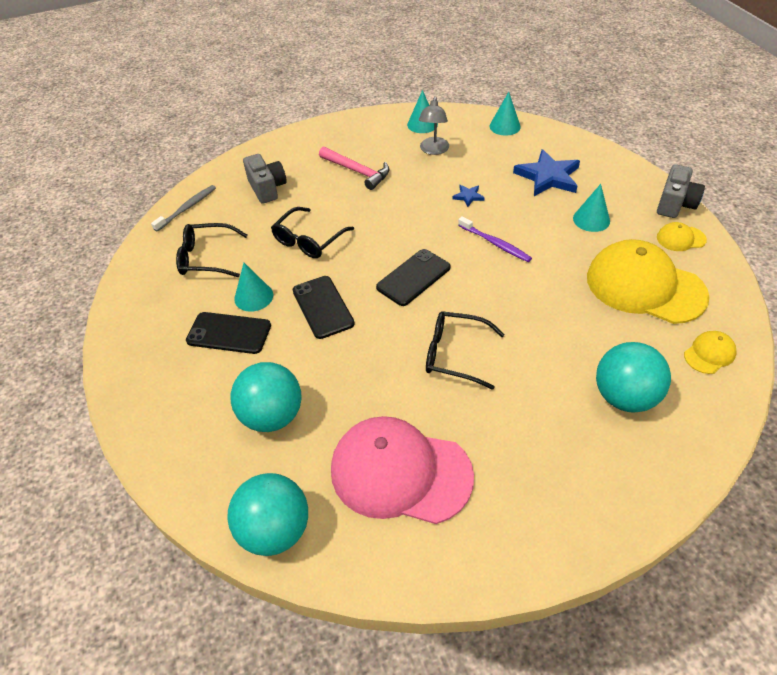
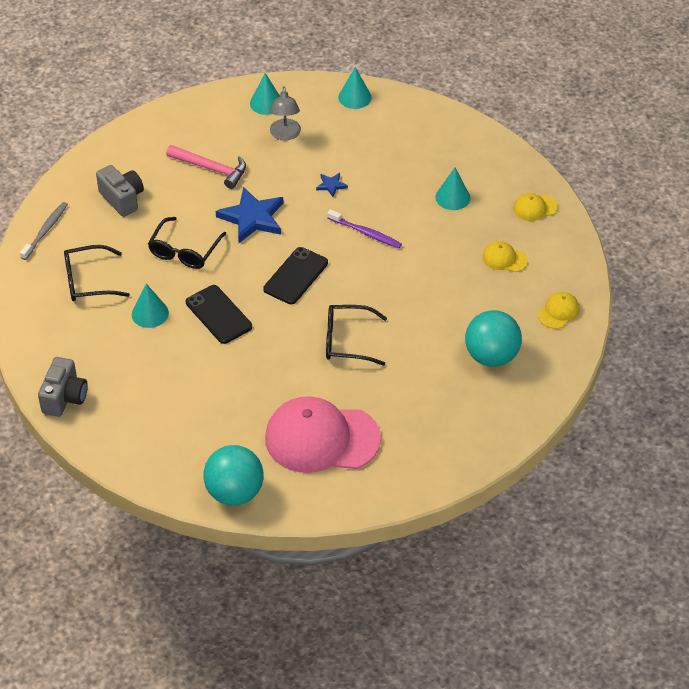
camera: 15 degrees left, 0 degrees up
(229, 333) = (139, 350): black phone -> none
(272, 416) = (204, 412): turquoise ball -> none
(548, 177) = (407, 154): blue star -> blue star (252, 218)
(645, 286) = (504, 259): yellow cap -> yellow cap, size x0.43
(675, 204) = (529, 172): grey camera -> grey camera (65, 397)

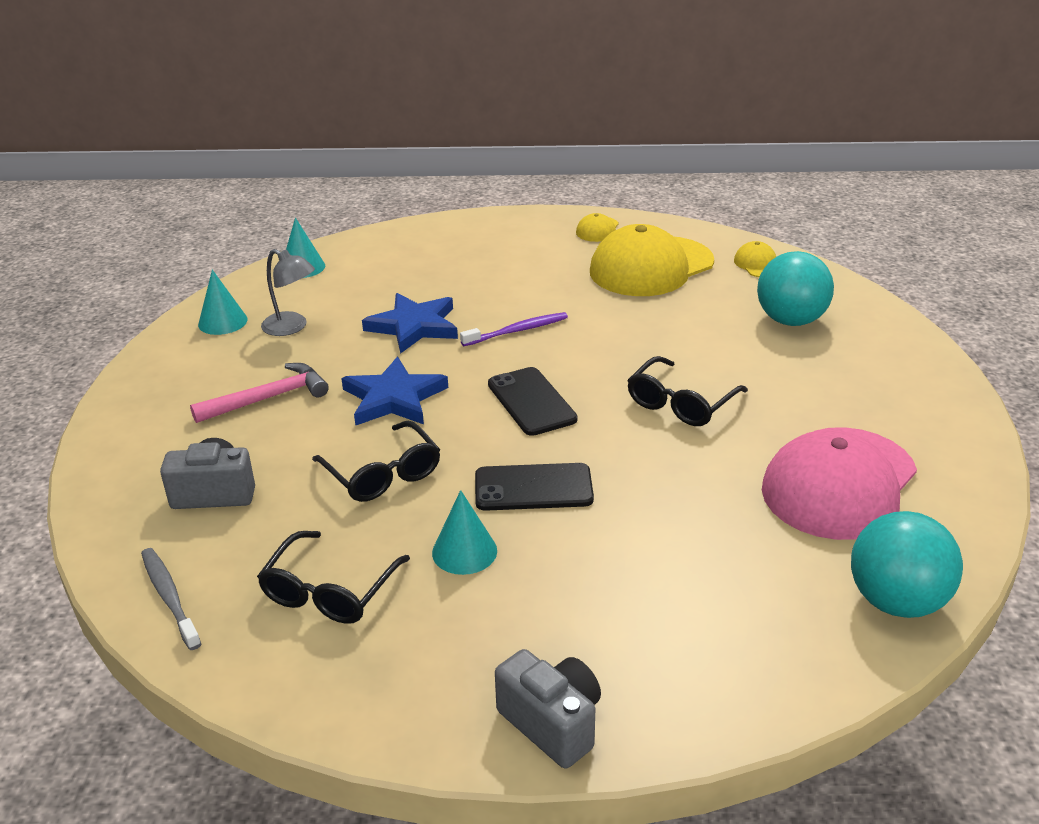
camera: 55 degrees left, 15 degrees down
(331, 185) = (414, 326): blue star -> blue star, size x2.16
(452, 197) = (528, 264): turquoise cone -> none
(504, 259) = (651, 267): yellow cap -> yellow cap, size x2.32

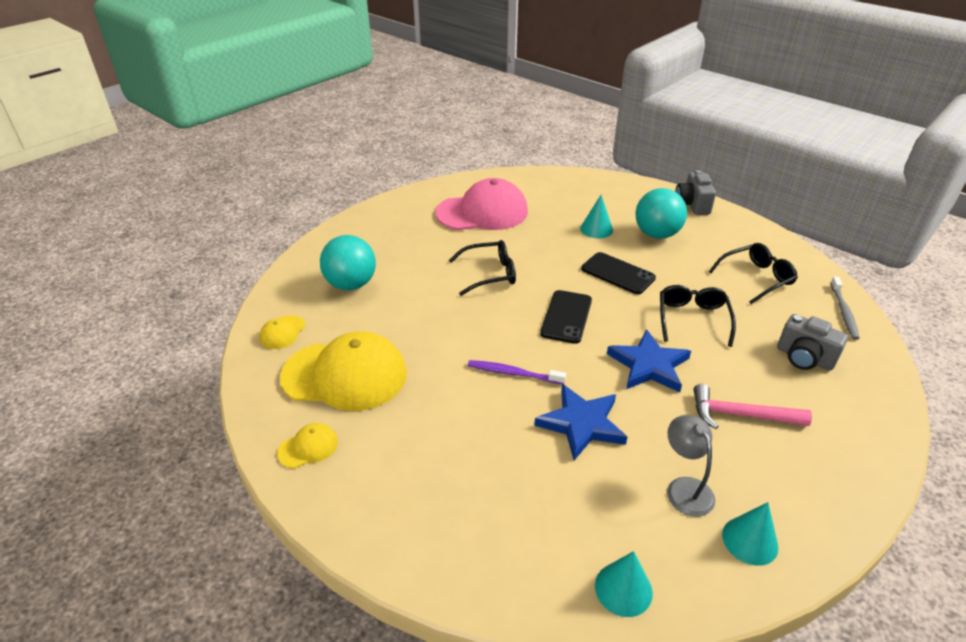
camera: 140 degrees left, 5 degrees up
(464, 551) = (678, 264): turquoise cone -> turquoise cone (596, 229)
(896, 602) = (530, 179): turquoise ball -> turquoise ball (656, 234)

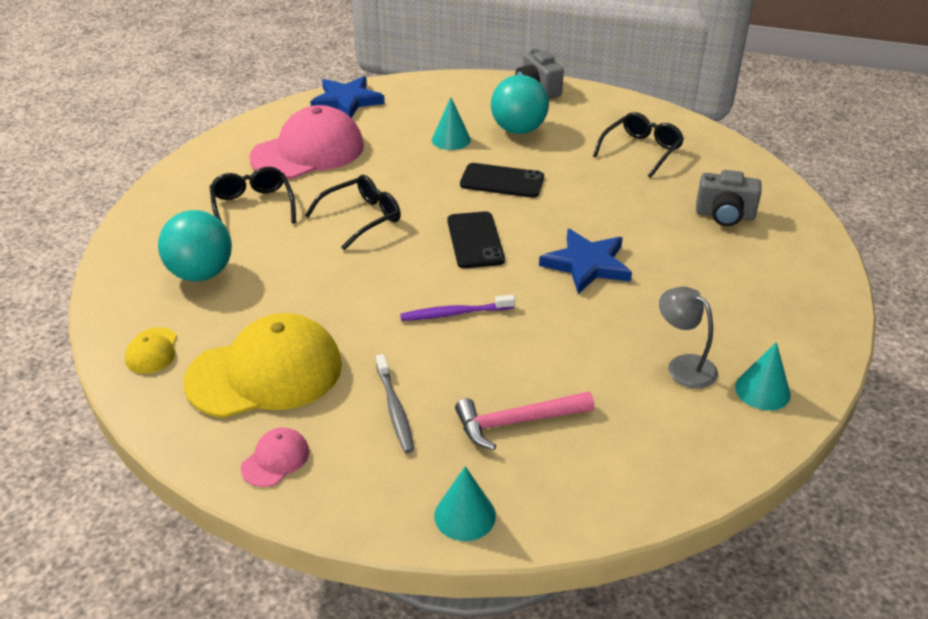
camera: 25 degrees left, 0 degrees up
(308, 447) = (275, 459): yellow cap -> pink cap
(581, 424) = (554, 340): blue star -> blue star (347, 101)
(623, 589) = (679, 470): turquoise cone -> turquoise cone (465, 515)
(692, 319) = (603, 207): black glasses -> black glasses (253, 206)
(740, 414) = (696, 284): pink hammer -> pink hammer (516, 422)
(843, 312) = (737, 163): grey toothbrush -> grey toothbrush (395, 409)

